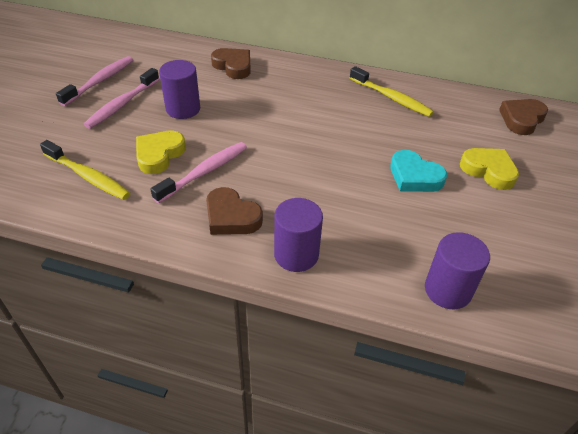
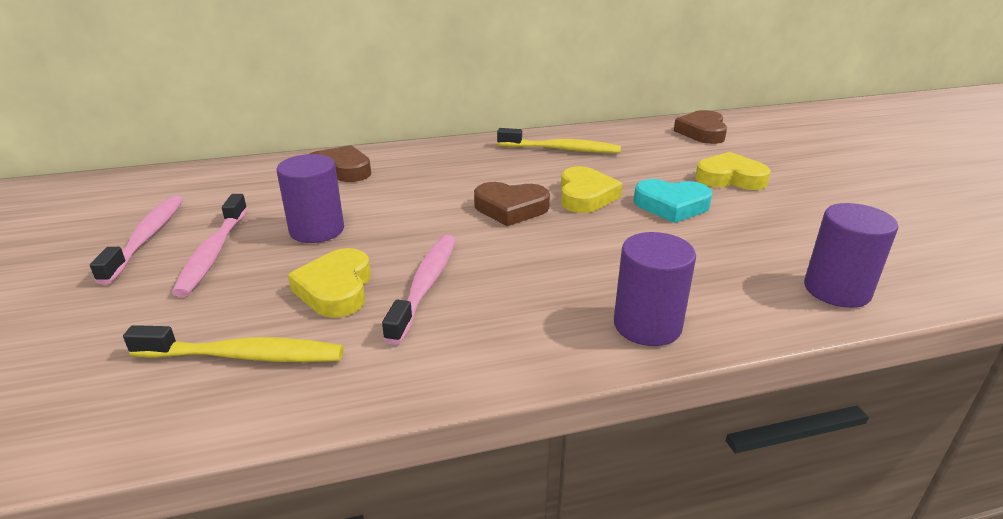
camera: 30 degrees left, 15 degrees down
(231, 217) = (519, 319): brown heart -> brown heart (511, 208)
(364, 145) = (585, 196): none -> yellow heart

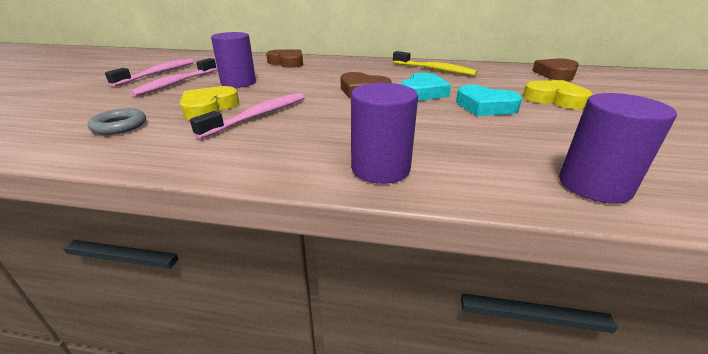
camera: 25 degrees right, 0 degrees up
(244, 356) = (120, 126): yellow toothbrush -> grey ring
(585, 196) = (423, 92): yellow heart -> turquoise heart

